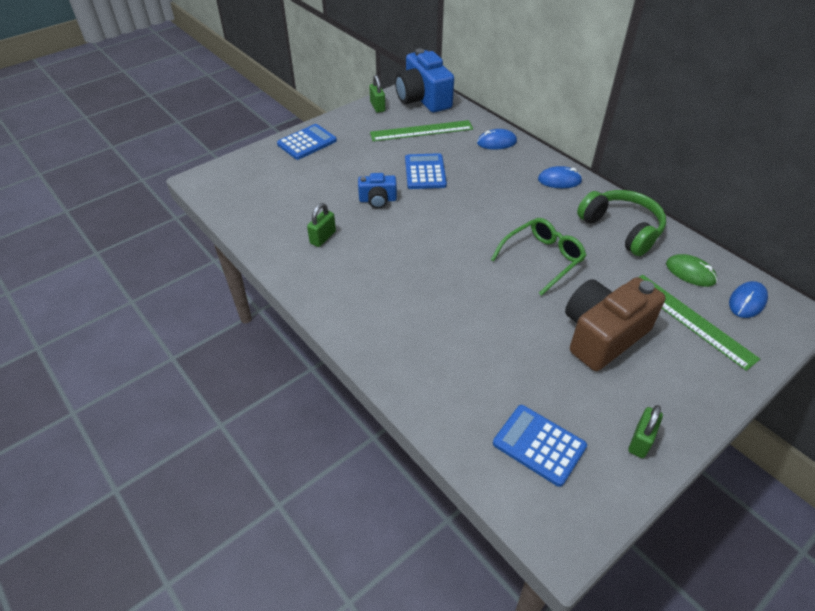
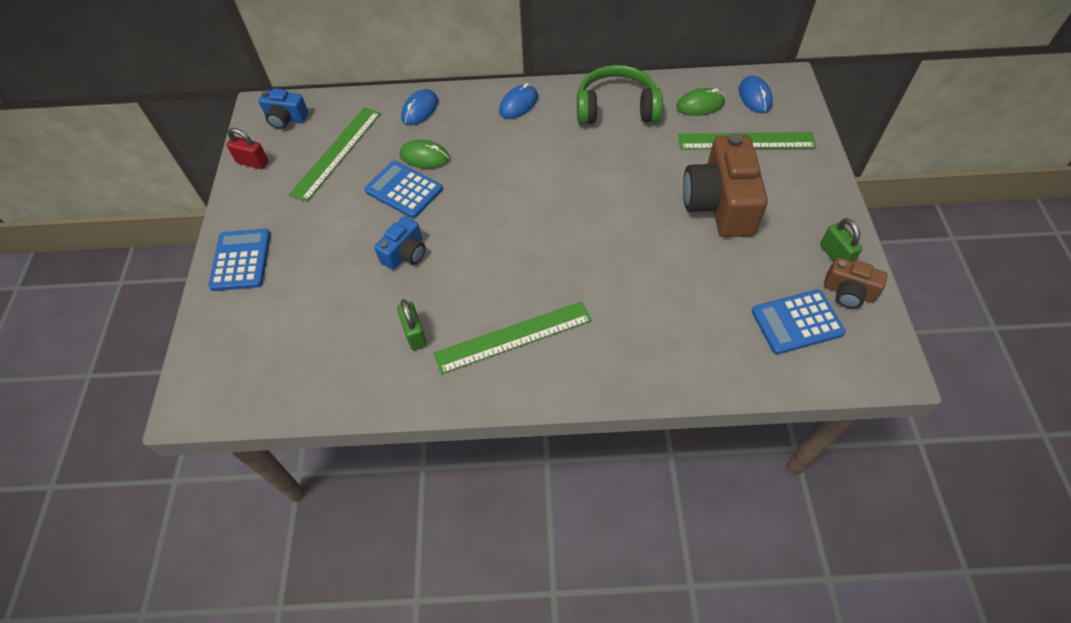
camera: 50 degrees left, 10 degrees up
(363, 283) = (513, 337): none -> green ruler
(377, 106) = (253, 162): green padlock -> red padlock
(423, 99) = (286, 119): blue camera -> blue camera, size x0.52
(461, 166) = (424, 157): none -> green mouse
(542, 259) = (603, 183): green glasses -> none
(610, 469) = (848, 292): none -> brown camera

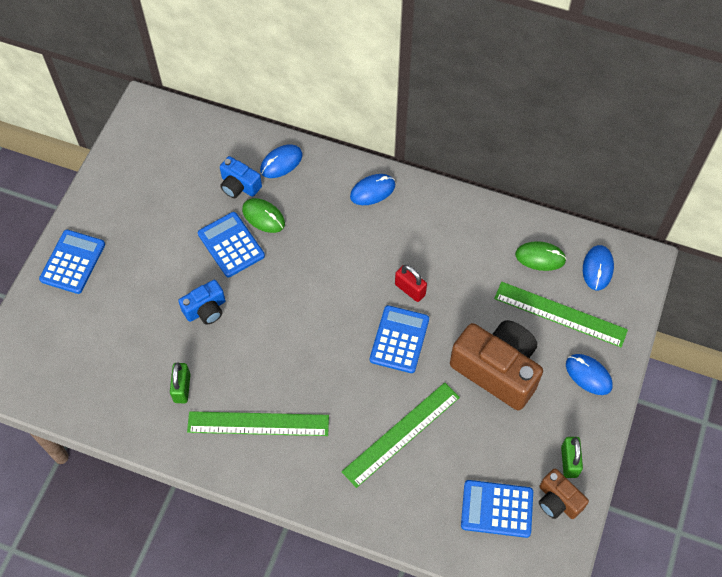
camera: 20 degrees right, 5 degrees up
(253, 162) = (116, 165): red padlock -> red padlock (410, 289)
(286, 119) = (161, 127): blue camera -> blue camera (239, 186)
(337, 153) = (190, 182): green ruler -> green ruler (401, 434)
(613, 212) = (399, 339): none -> blue calculator
(616, 108) = (459, 231): green headphones -> none
(719, 204) = (497, 370): brown camera -> brown camera turned 105 degrees clockwise
(803, 179) = (588, 375): none -> blue mouse

